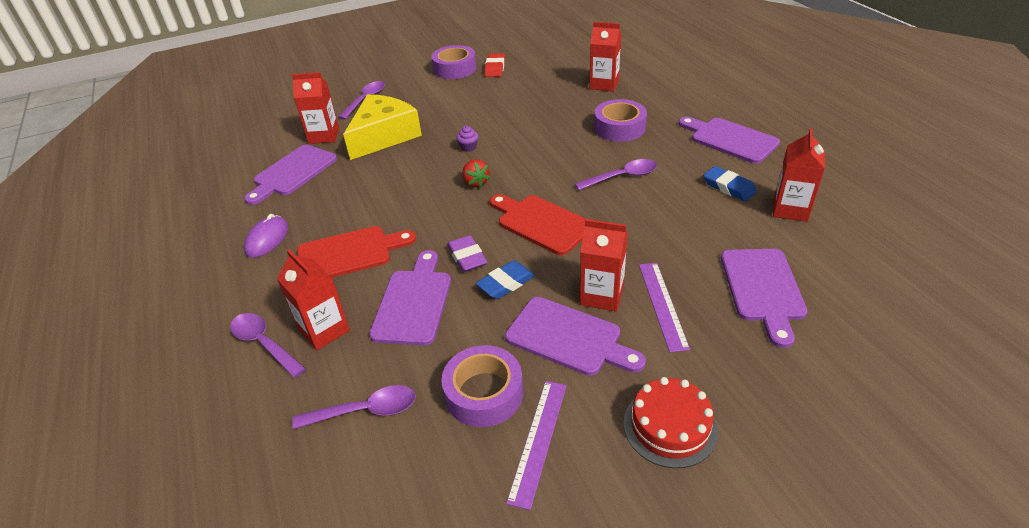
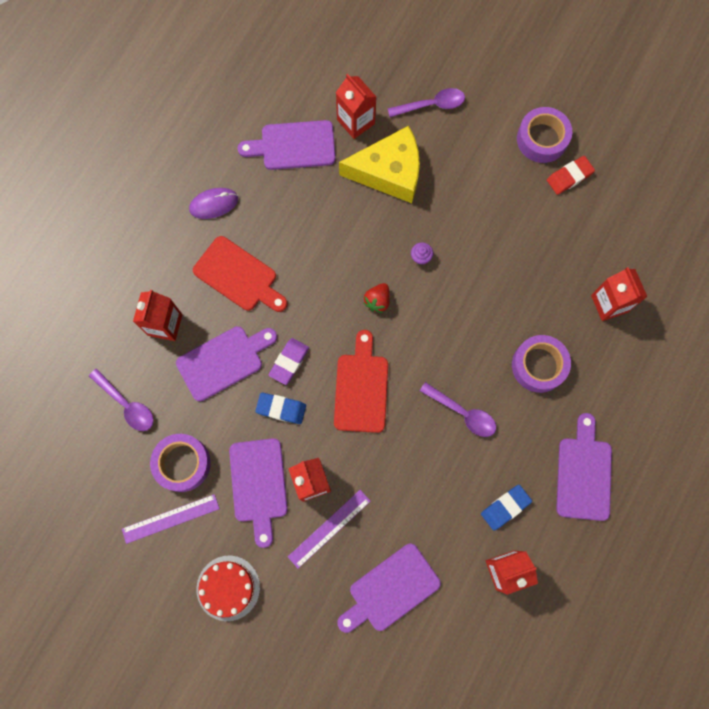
camera: 50 degrees right, 35 degrees up
(264, 343) = (131, 298): purple spoon -> none
(729, 187) = (505, 507): blue eraser -> blue eraser turned 45 degrees clockwise

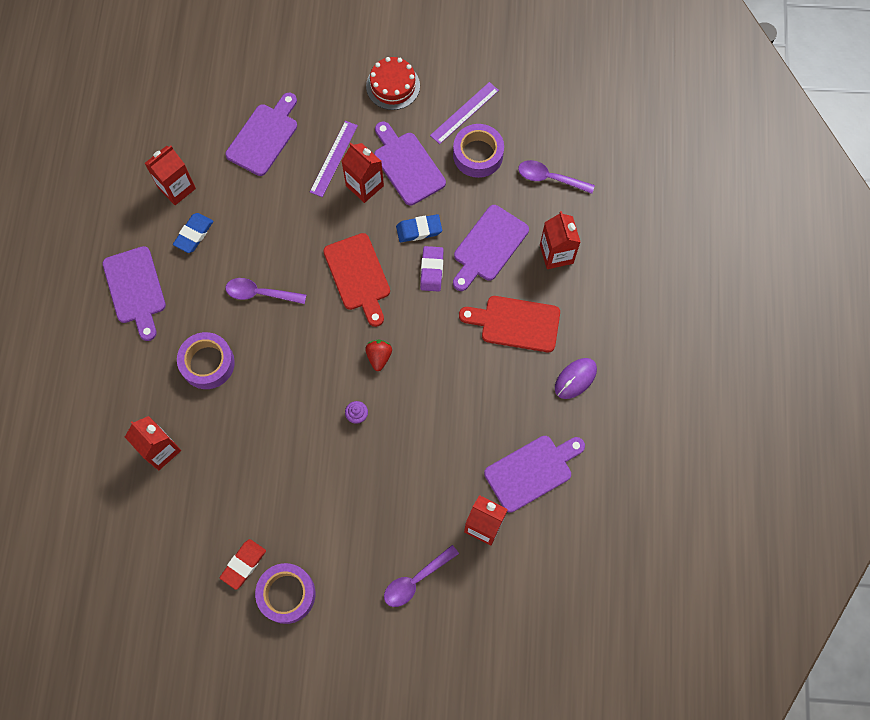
camera: 155 degrees right, 5 degrees down
(389, 172) = (425, 486): yellow cheese -> none

